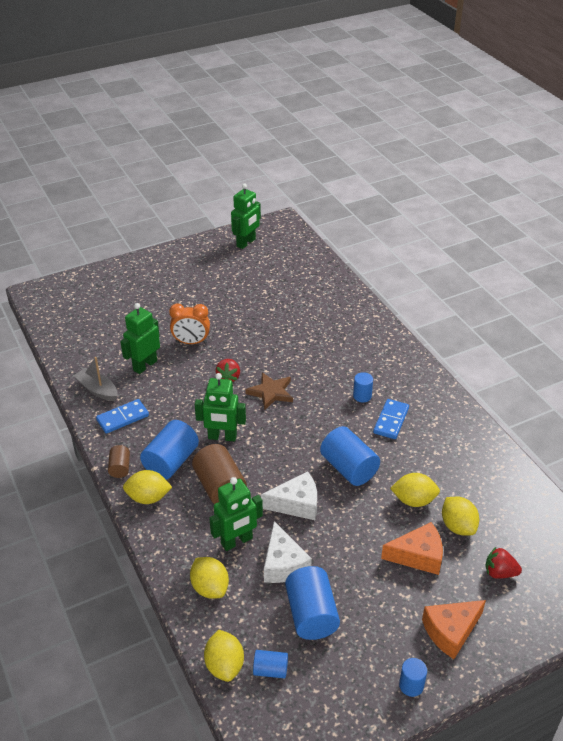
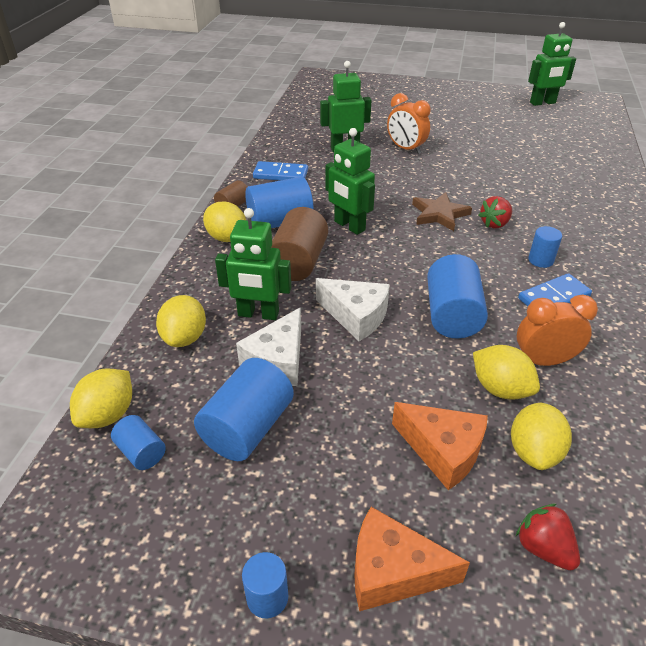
camera: 40 degrees right, 0 degrees up
(97, 390) = (285, 148): grey boat -> none
(228, 377) = (410, 186): red strawberry -> red strawberry (495, 224)
(420, 468) = (543, 361): none -> orange clock

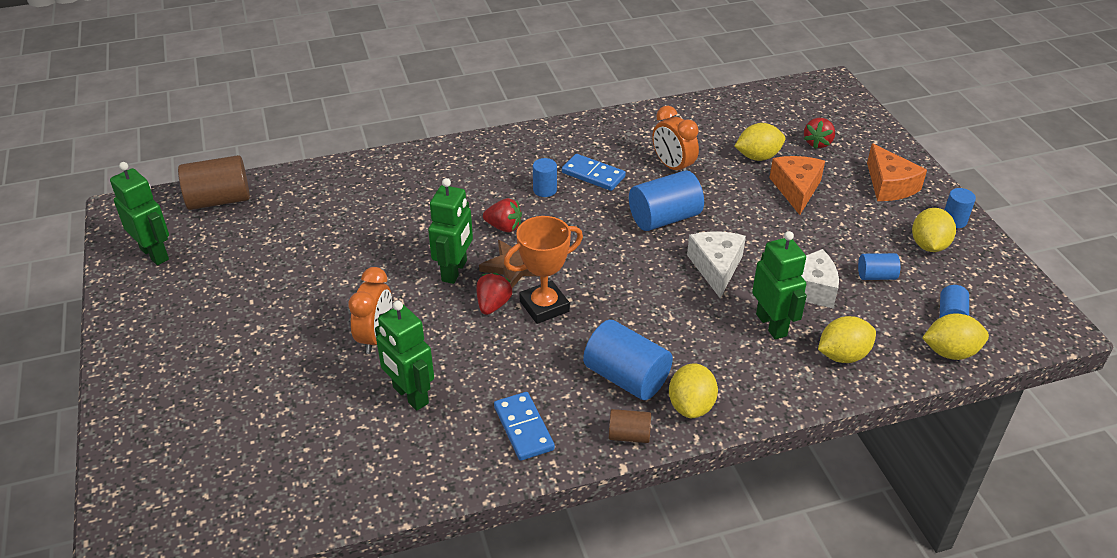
camera: 120 degrees left, 0 degrees up
(248, 428) = (876, 276): blue cylinder -> blue cylinder, size x0.53
(298, 262) = (680, 332): brown cylinder -> brown cylinder (219, 200)
(349, 226) = (589, 321): green robot -> green robot (454, 271)
(382, 213) = (544, 306): none -> orange trophy
(402, 194) = (493, 305): none -> red strawberry
(500, 389) = (719, 179): yellow lemon -> yellow lemon (928, 245)

